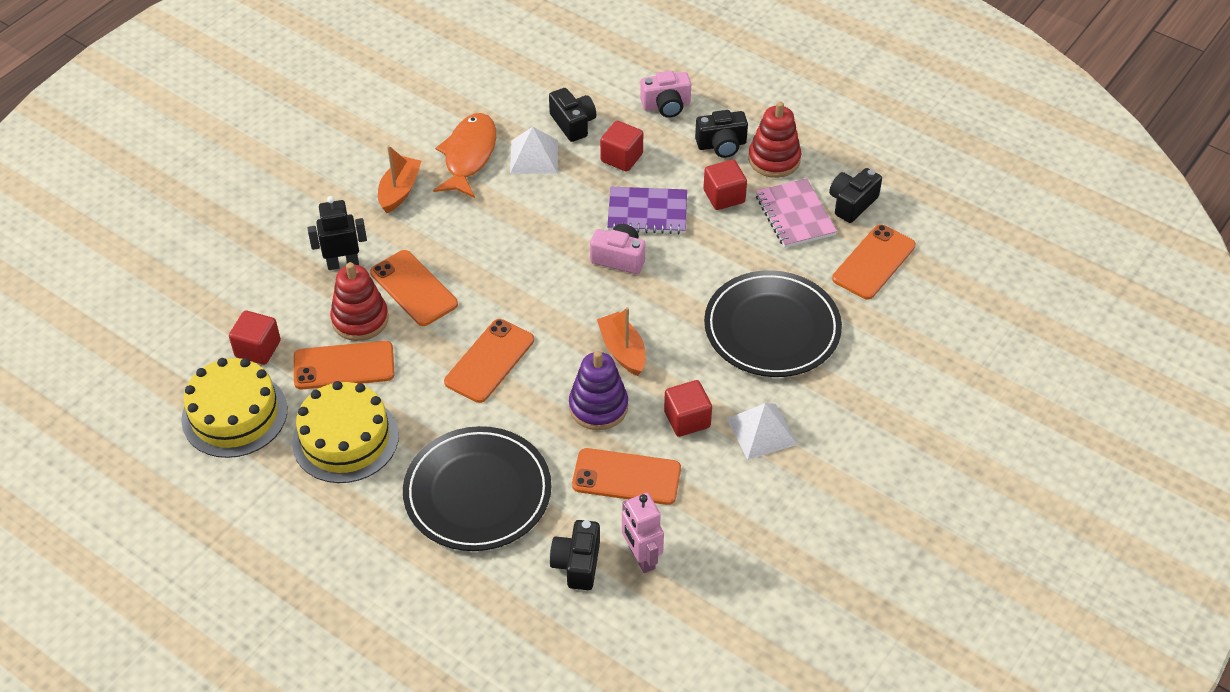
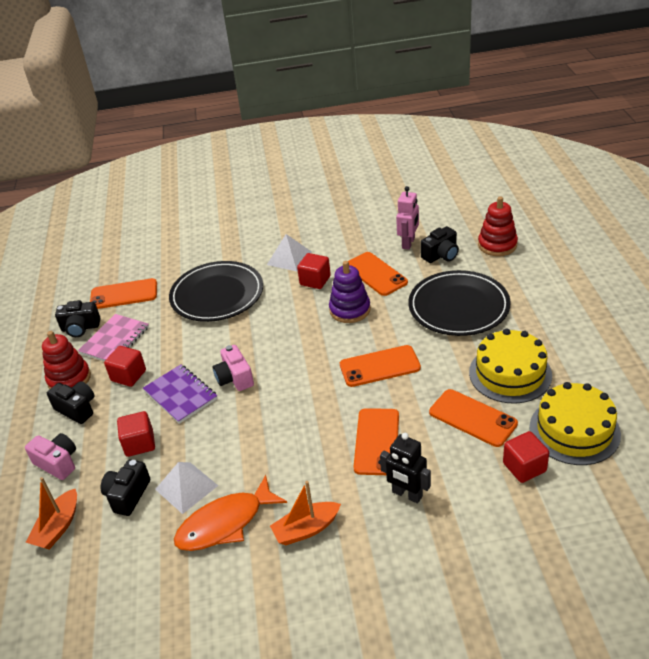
camera: 130 degrees left, 10 degrees down
(360, 319) = (433, 443): red stacking toy -> red stacking toy (497, 245)
(622, 350) = (302, 328): orange boat -> orange boat (58, 527)

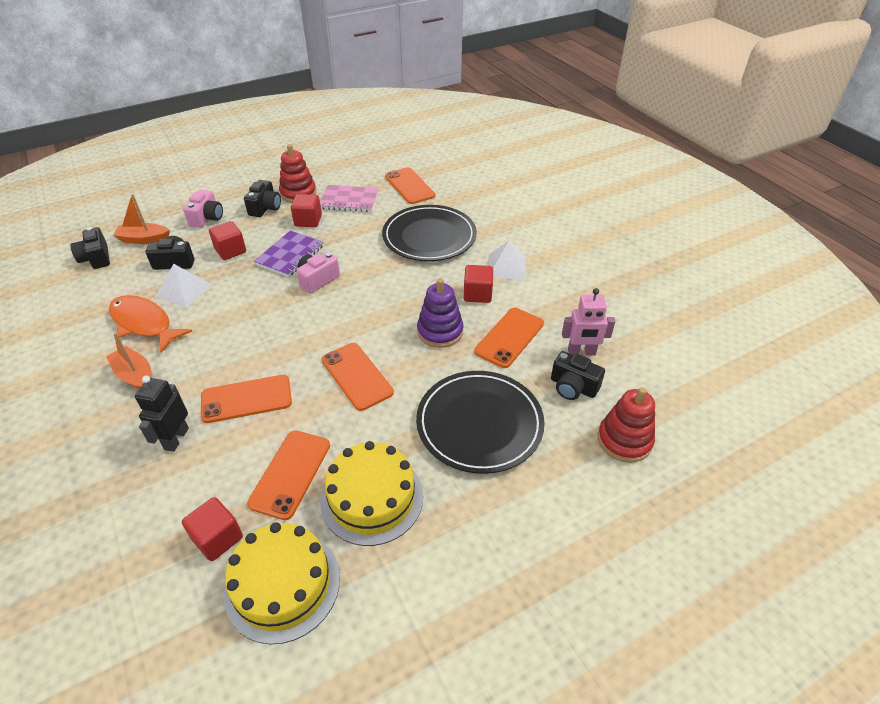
camera: 65 degrees right, 5 degrees up
(80, 328) = (359, 179): black camera -> black camera (96, 258)

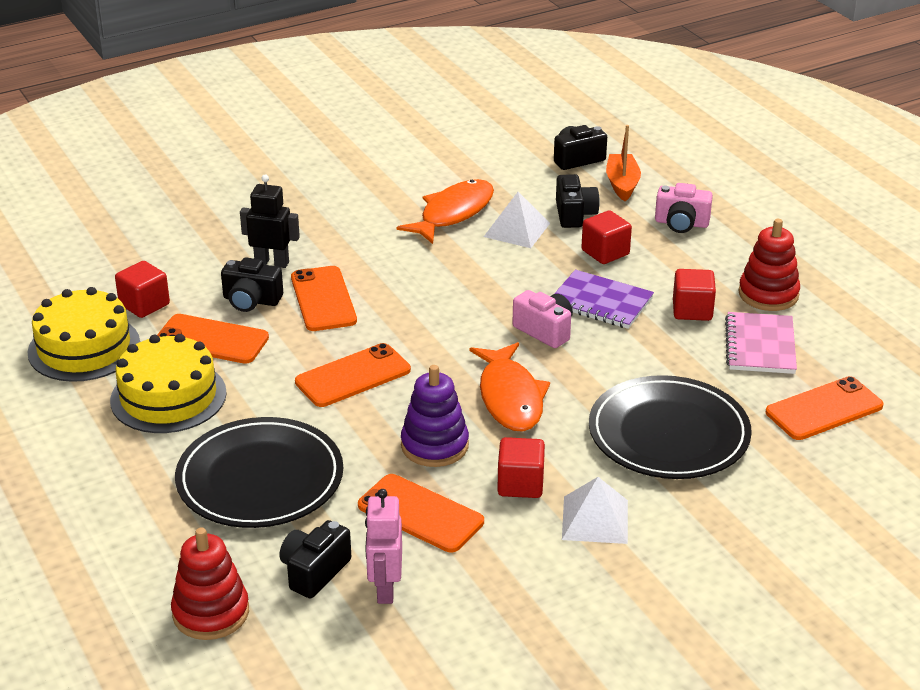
camera: 90 degrees right, 10 degrees down
(135, 375) = (367, 223): orange boat -> none
(265, 208) = (718, 268): black camera -> black camera (251, 300)
(390, 297) = (510, 397): none -> orange fish

